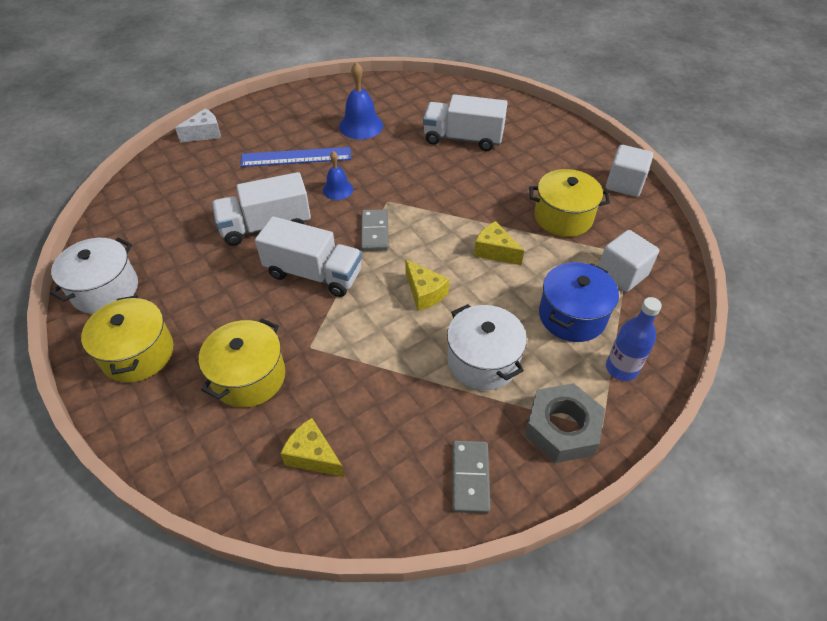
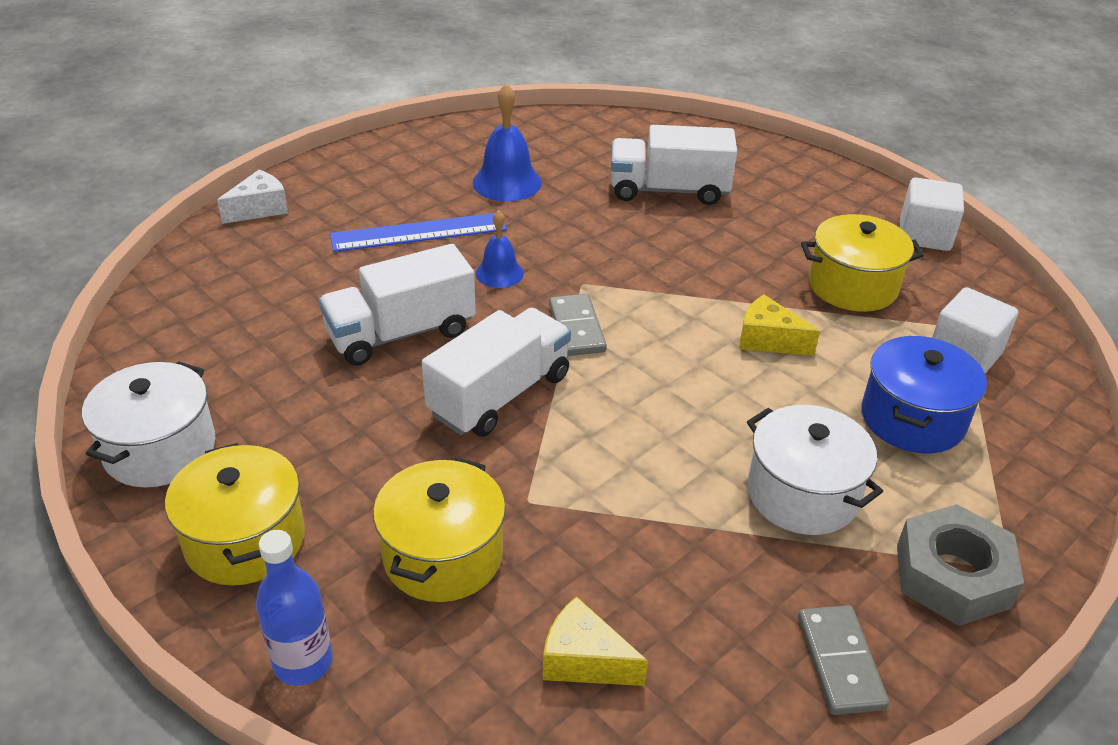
camera: 10 degrees left, 10 degrees down
(313, 273) = (499, 395): white truck -> white truck turned 60 degrees counterclockwise
(424, 293) = (682, 407): yellow cheese -> none
(621, 368) = (1009, 483): blue bottle -> blue bottle (303, 662)

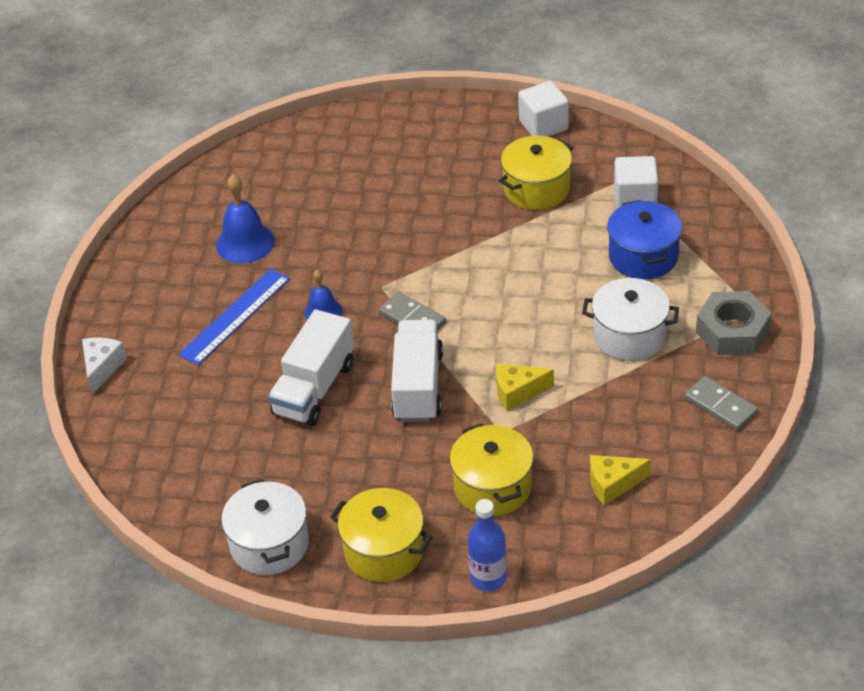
camera: 35 degrees left, 5 degrees up
(668, 190) = (358, 184): white truck -> none
(768, 340) = (525, 256): yellow cheese -> yellow cheese (517, 392)

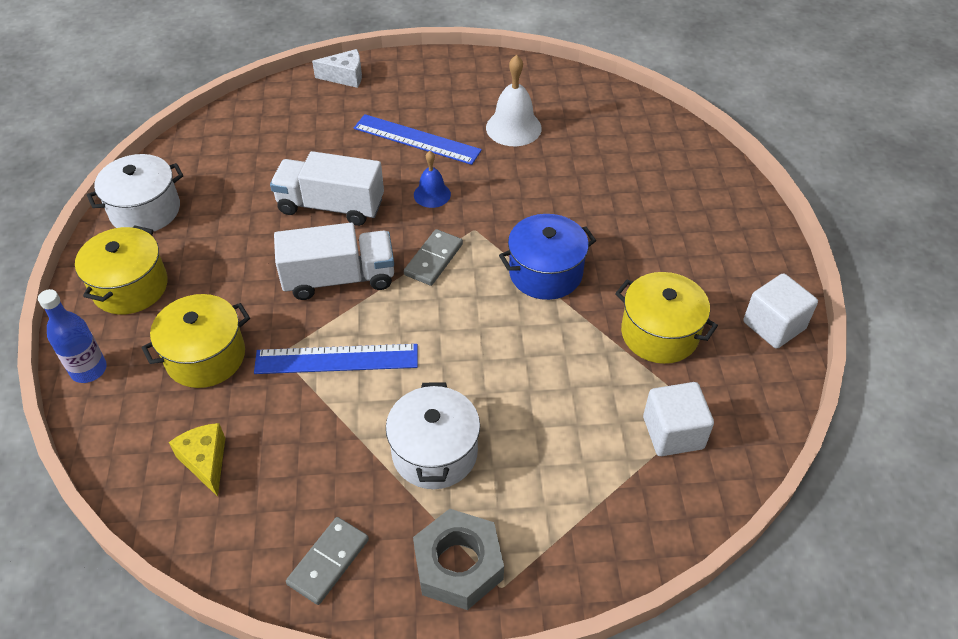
camera: 75 degrees right, 5 degrees up
(245, 243) = (513, 127): blue bell -> white bell
(517, 392) = (336, 359): yellow cheese -> blue ruler
(643, 256) = (572, 452): blue pot -> blue pot (545, 273)

